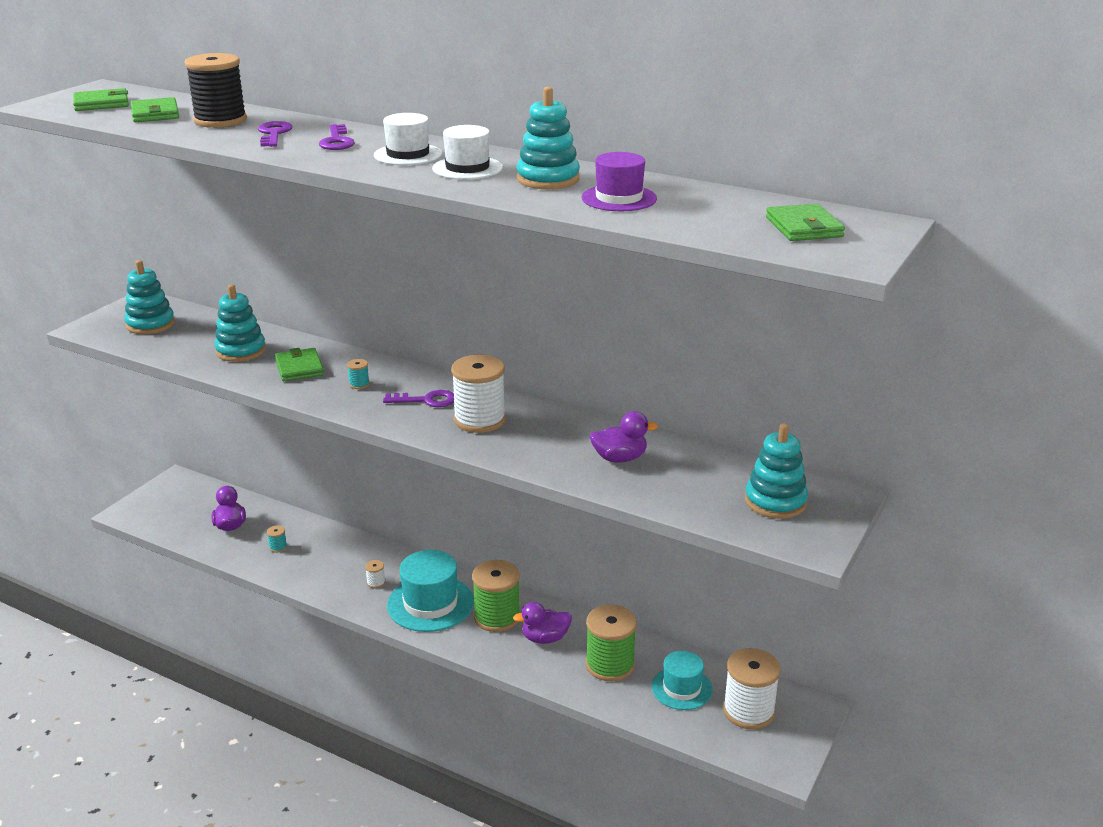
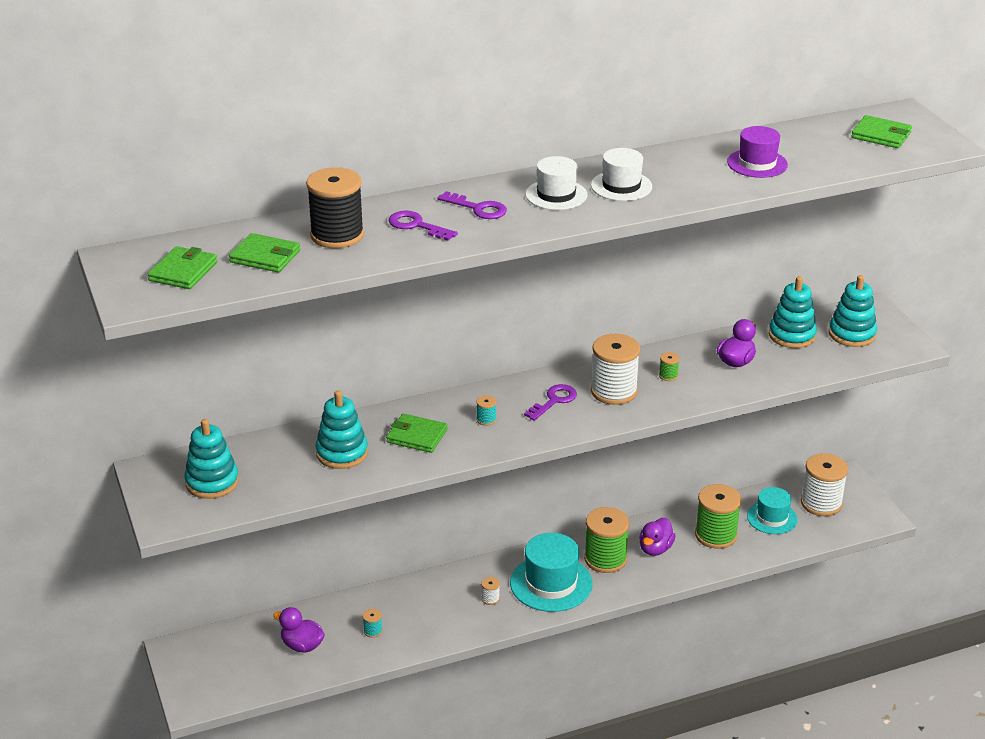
camera: 50 degrees left, 5 degrees up
(543, 435) = (668, 376): none -> green spool
(548, 179) = (686, 170): turquoise stacking toy -> turquoise stacking toy (792, 335)

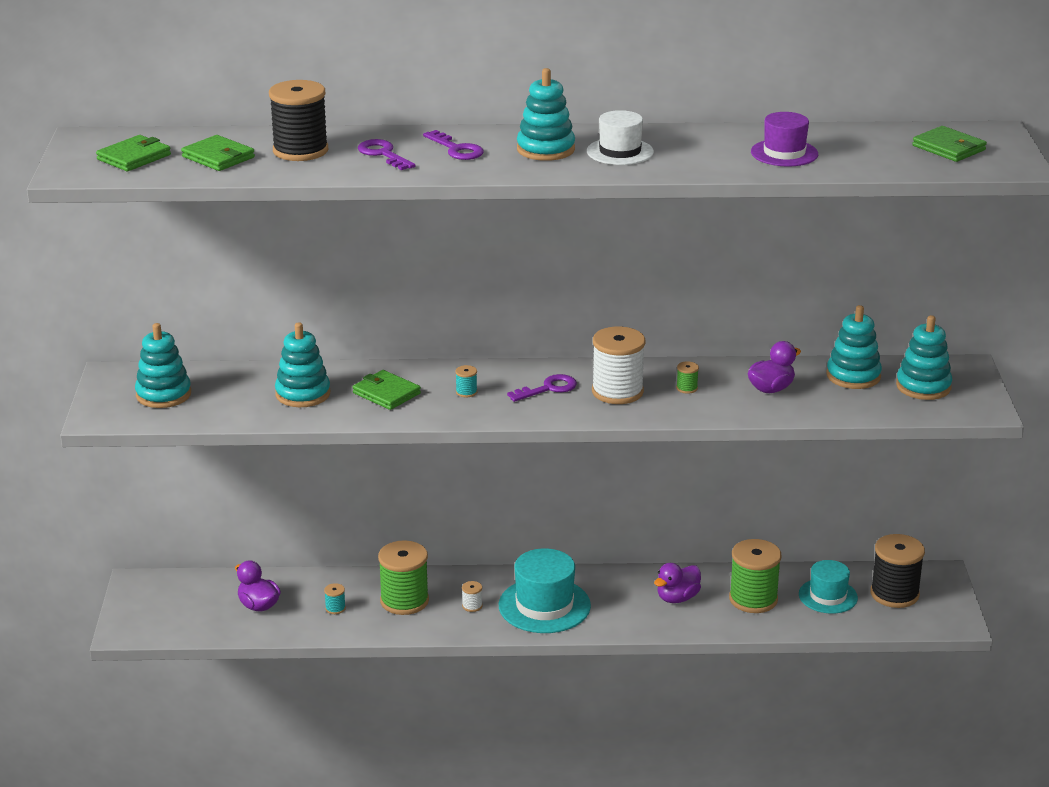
camera: 20 degrees right, 5 degrees down
(556, 195) = (545, 149): white hat -> turquoise stacking toy
(605, 559) = (617, 596): green spool -> green spool (404, 601)
(821, 503) = (894, 594): white spool -> black spool

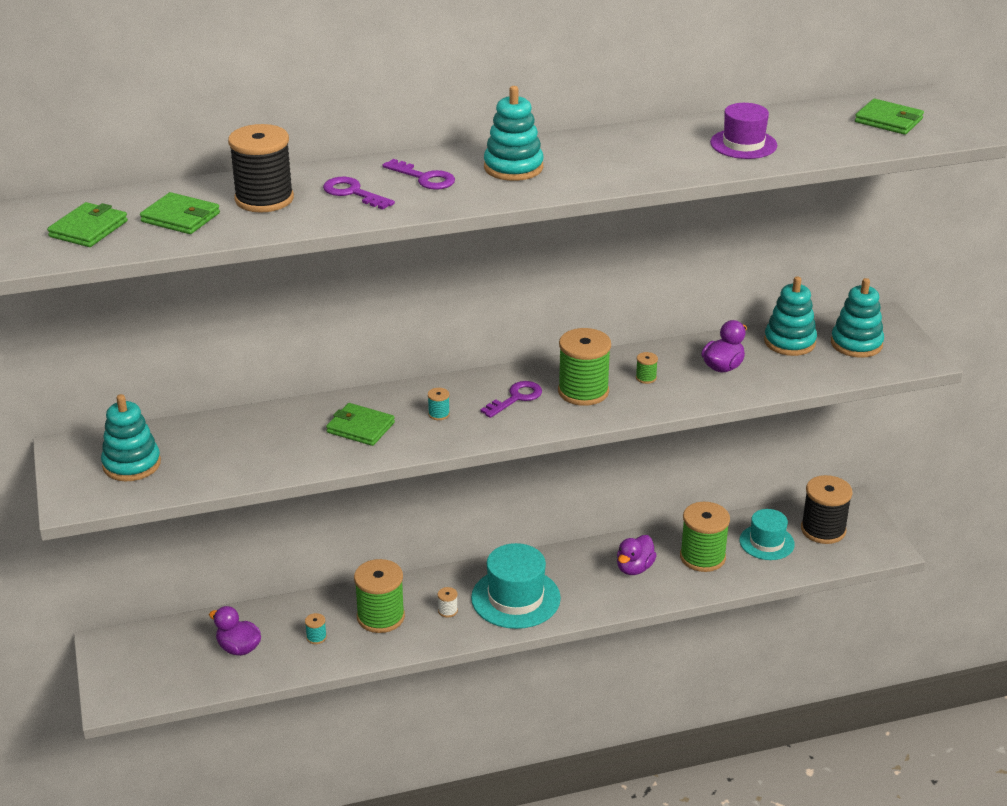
camera: 15 degrees left, 5 degrees up
(303, 394) = (276, 441): turquoise stacking toy -> none
(617, 392) = (583, 391): white spool -> green spool
(620, 152) = (587, 161): white hat -> none

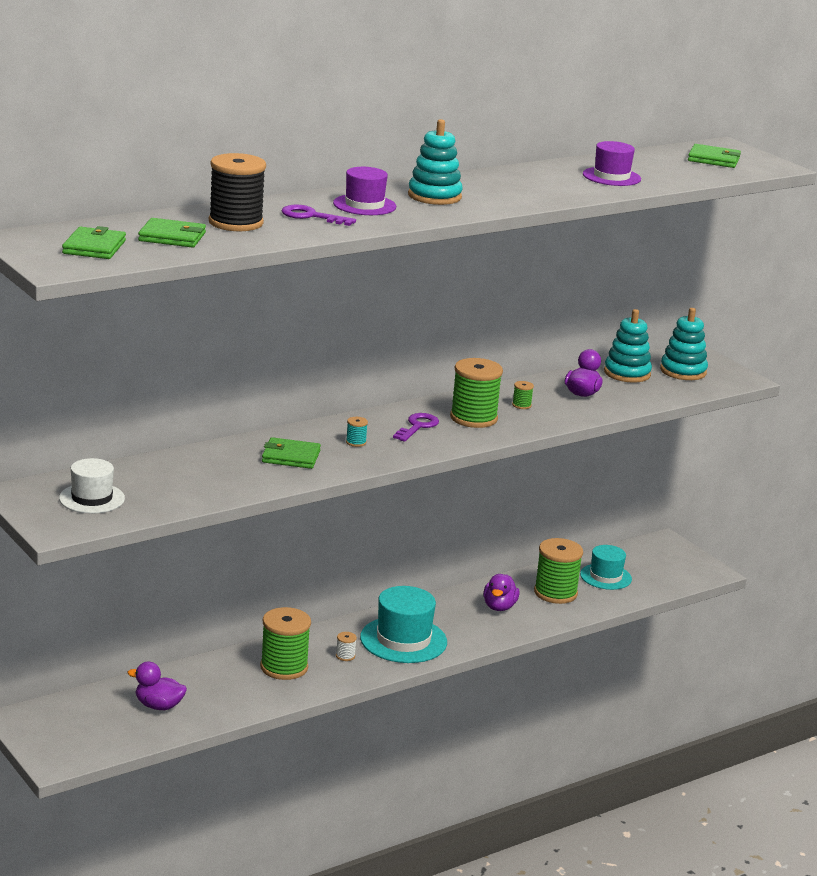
camera: 20 degrees left, 10 degrees down
(132, 464) = (92, 498): turquoise stacking toy -> white hat
(316, 637) = (230, 689): turquoise spool -> none
(424, 178) = (364, 205): purple key -> purple hat
(823, 530) = (649, 563): black spool -> none

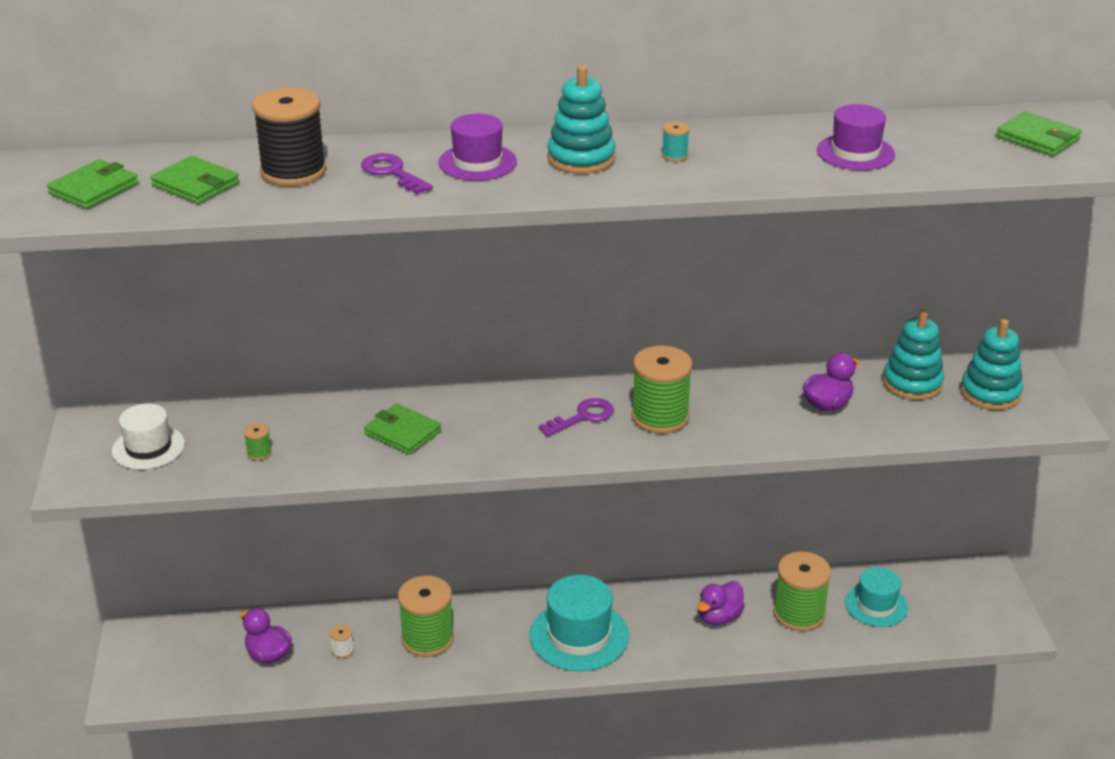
camera: 30 degrees right, 10 degrees up
(345, 656) = (501, 641): white spool -> white spool (343, 650)
(356, 442) = (492, 426): turquoise spool -> turquoise spool (674, 155)
(521, 405) = (735, 408): green spool -> green spool (259, 453)

